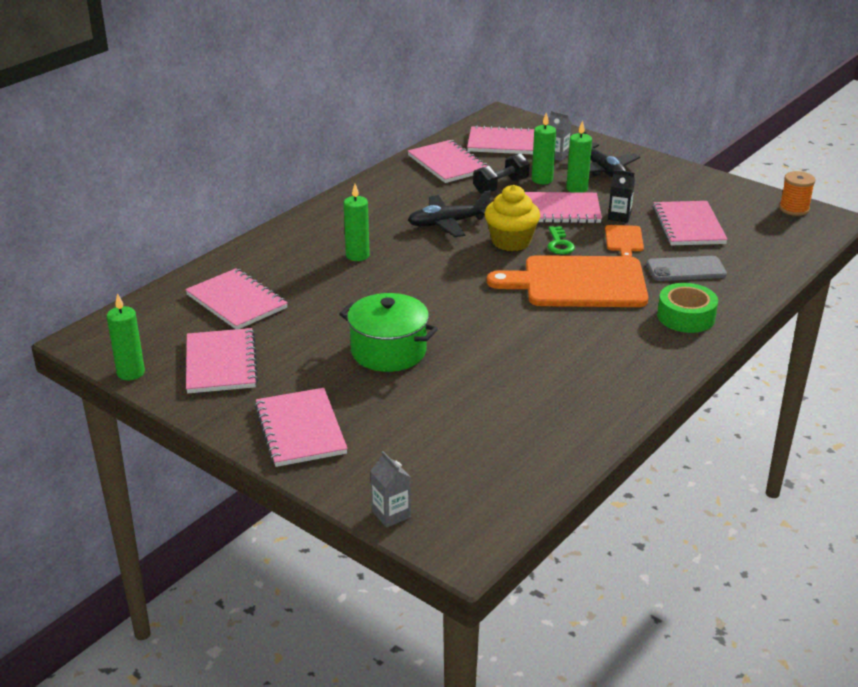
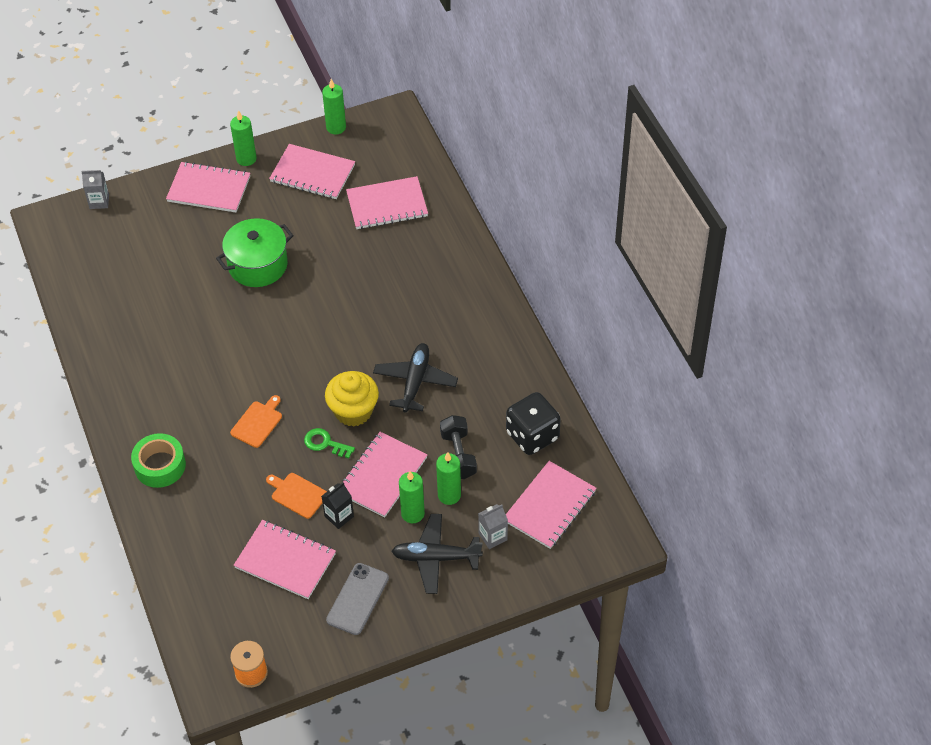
camera: 120 degrees right, 20 degrees up
(357, 255) = (404, 299): green candle -> green candle (246, 159)
(447, 164) = (532, 436): pink notebook -> black dice
(578, 283) = (257, 423): orange cutting board -> orange cutting board, size x0.43
(686, 269) = (220, 510): grey phone -> grey phone (357, 599)

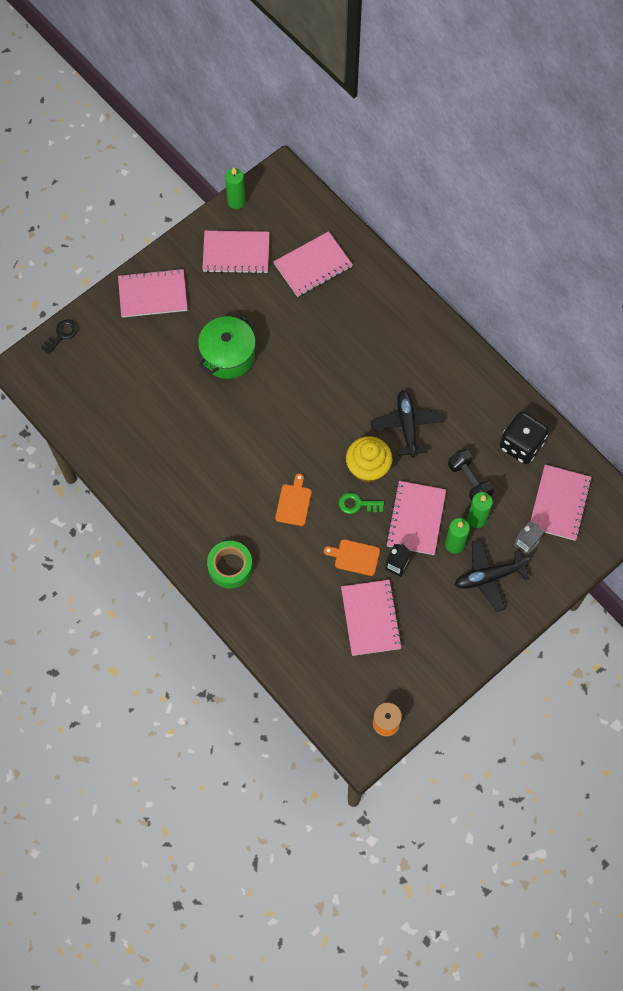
camera: 20 degrees left, 15 degrees up
(99, 201) = (62, 335): grey carton -> black key
(246, 159) = (172, 255): green candle -> none
(285, 561) = (370, 618): pink notebook -> pink notebook turned 75 degrees clockwise
(357, 599) = (442, 632): grey phone -> none

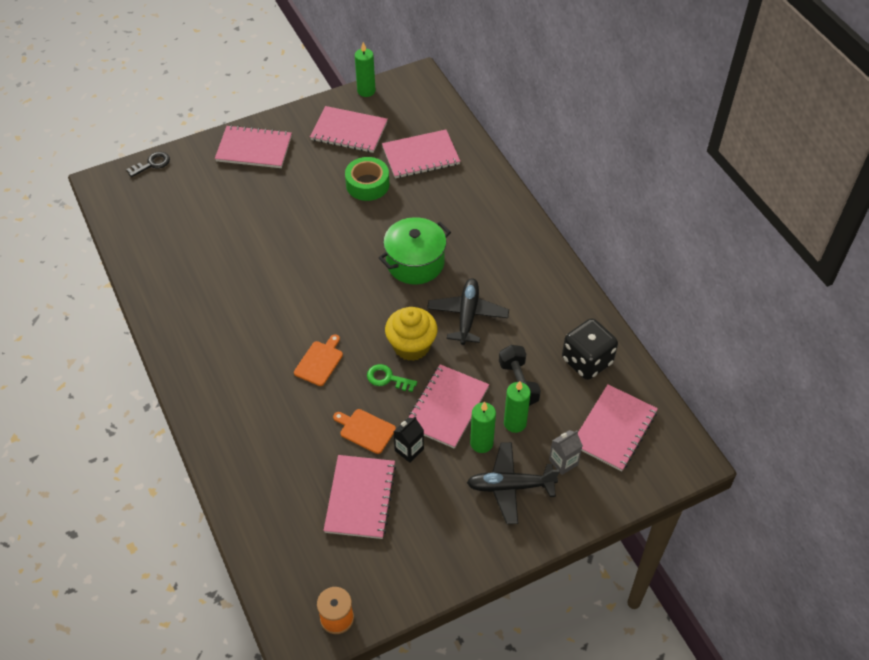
camera: 15 degrees right, 15 degrees down
(228, 356) = (306, 214): green pot -> green pot (415, 263)
(230, 567) = (227, 408): green tape -> green tape (367, 184)

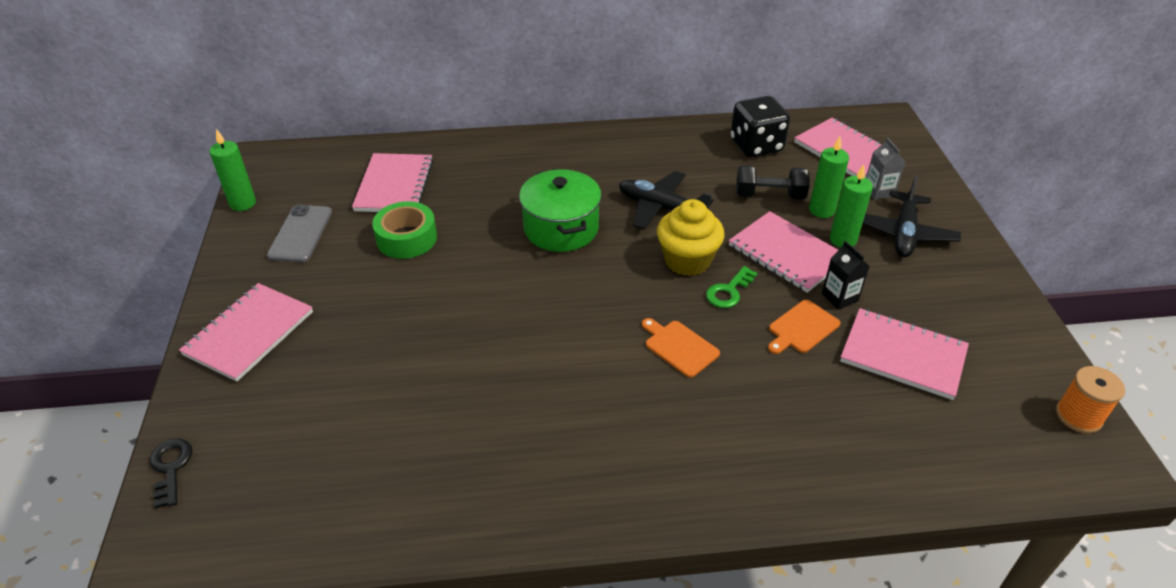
camera: 70 degrees left, 10 degrees down
(349, 131) = (300, 234): pink notebook -> grey phone

